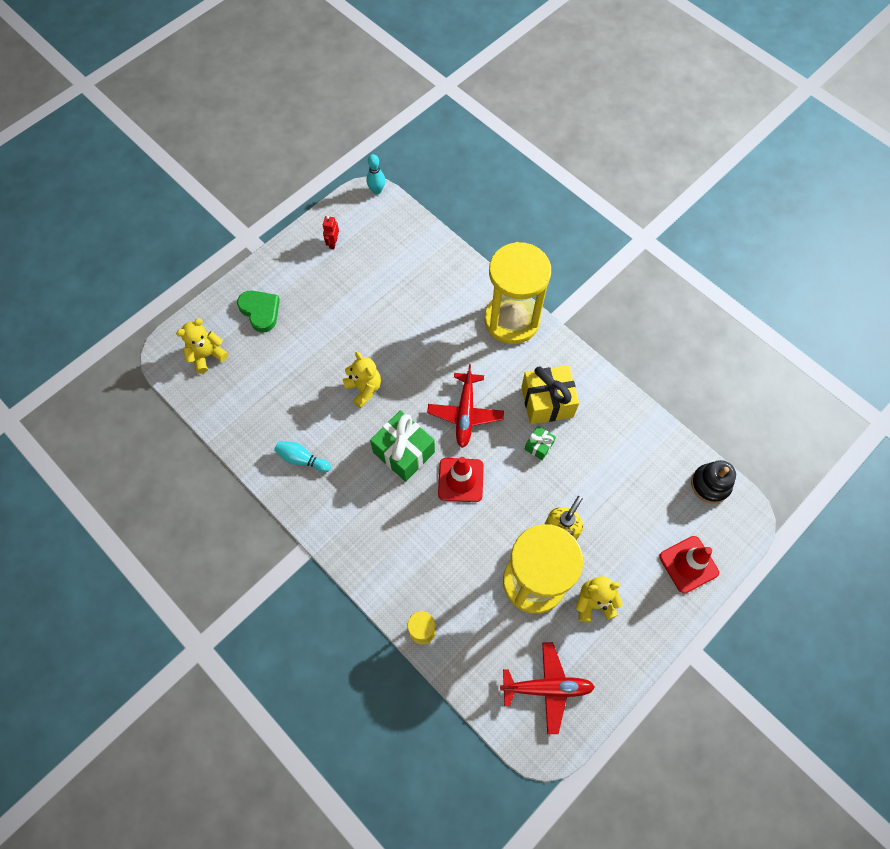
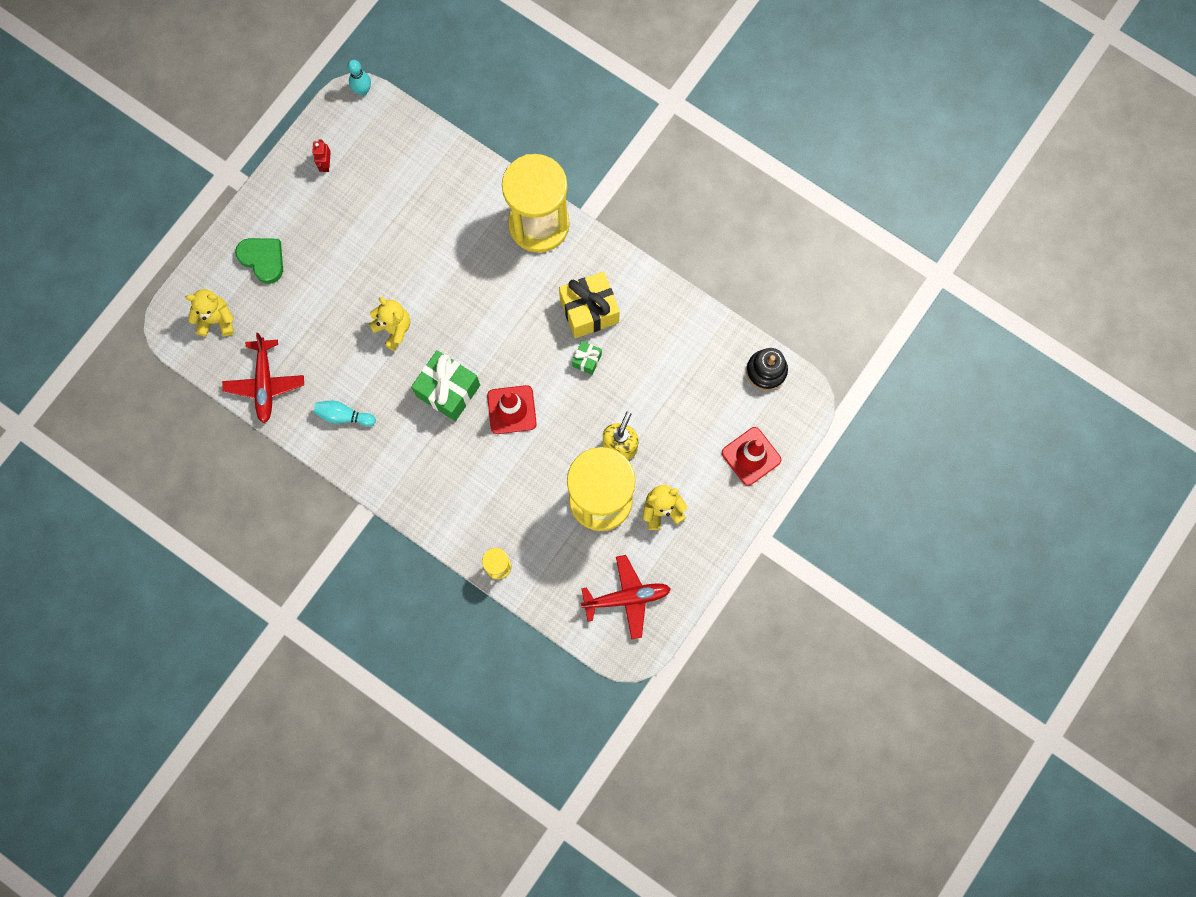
camera: 10 degrees left, 10 degrees up
(207, 355) = (216, 320): yellow teddy bear -> yellow teddy bear turned 45 degrees clockwise
(465, 413) = (505, 338): red plane -> red plane (265, 384)

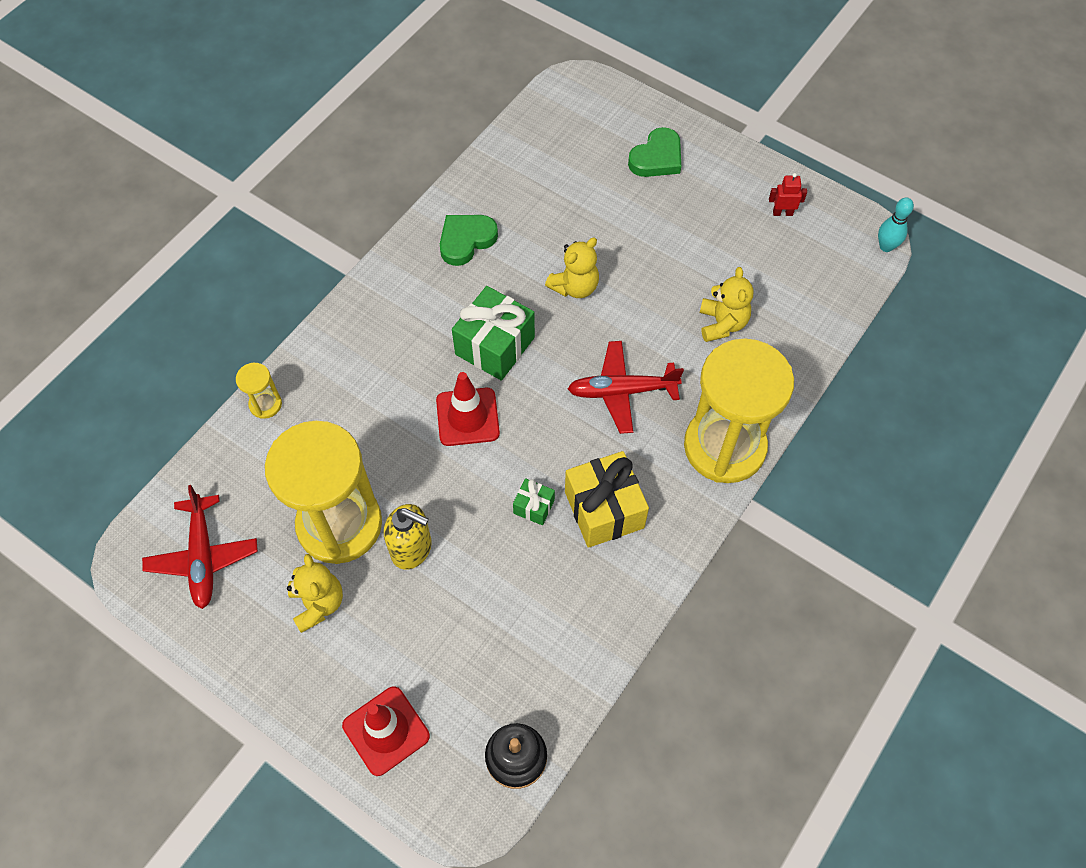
camera: 90 degrees right, 15 degrees down
(216, 320) = (583, 120): yellow teddy bear -> yellow teddy bear (722, 324)
(265, 384) = (507, 165): red plane -> red plane (622, 391)
(344, 416) = (466, 240): turquoise bowling pin -> green heart

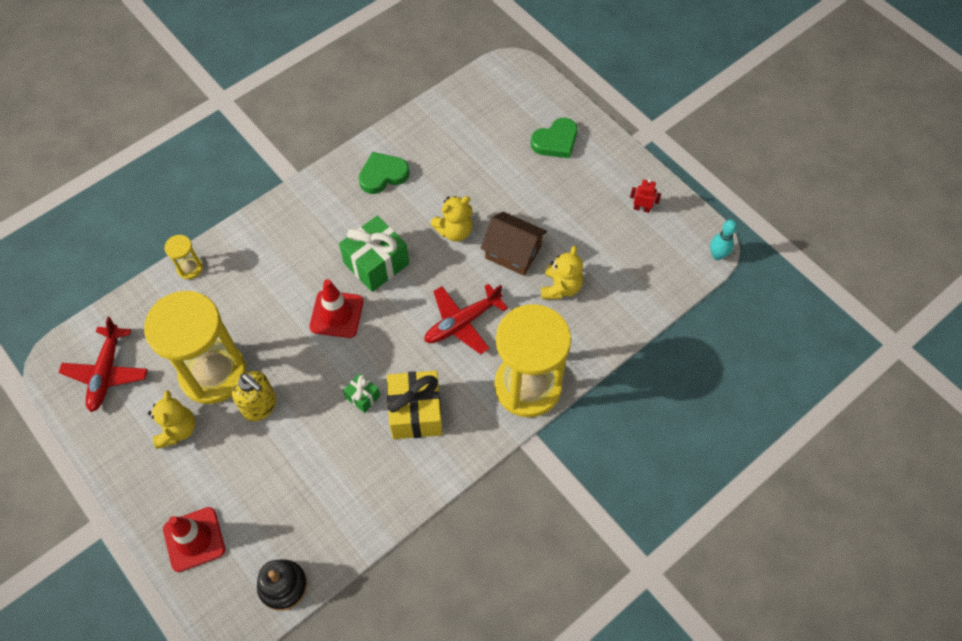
camera: 15 degrees right, 0 degrees up
(622, 391) = (462, 322): red plane -> red plane turned 45 degrees counterclockwise
(652, 296) = (513, 252): none -> brown house

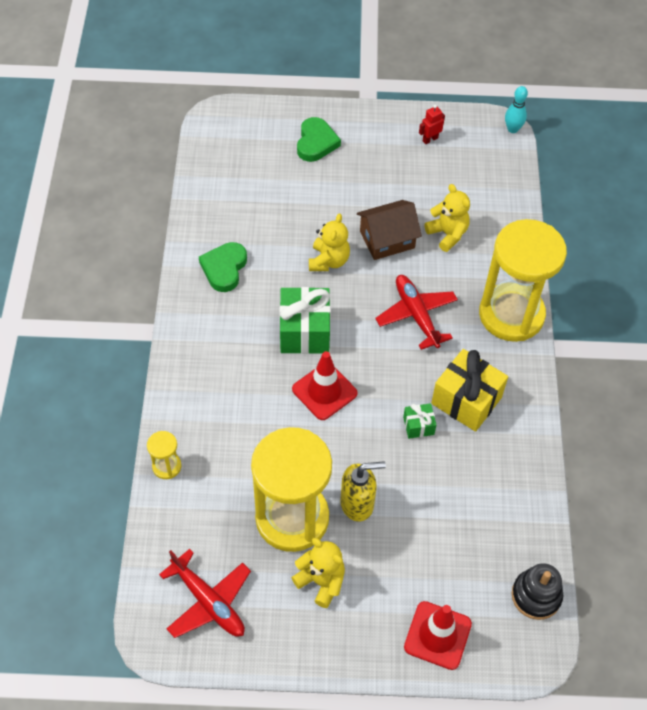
camera: 50 degrees left, 5 degrees down
(462, 322) = (416, 315): red plane -> red plane turned 150 degrees clockwise

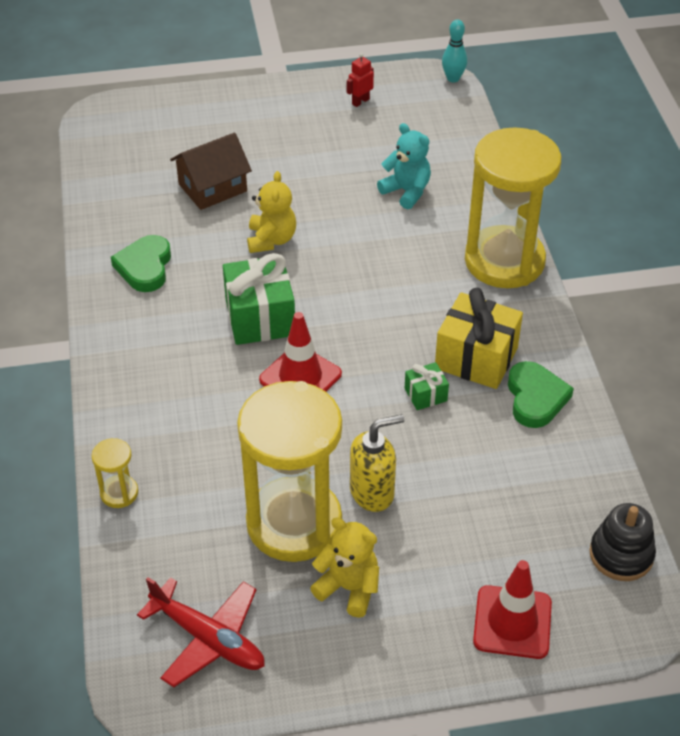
camera: 10 degrees left, 10 degrees down
(316, 142) = (226, 123): green heart -> green heart (535, 398)
(387, 239) = (336, 207): brown house -> brown house (212, 188)
(416, 315) = (392, 279): red plane -> none
(447, 234) = (406, 191): yellow teddy bear -> turquoise teddy bear

